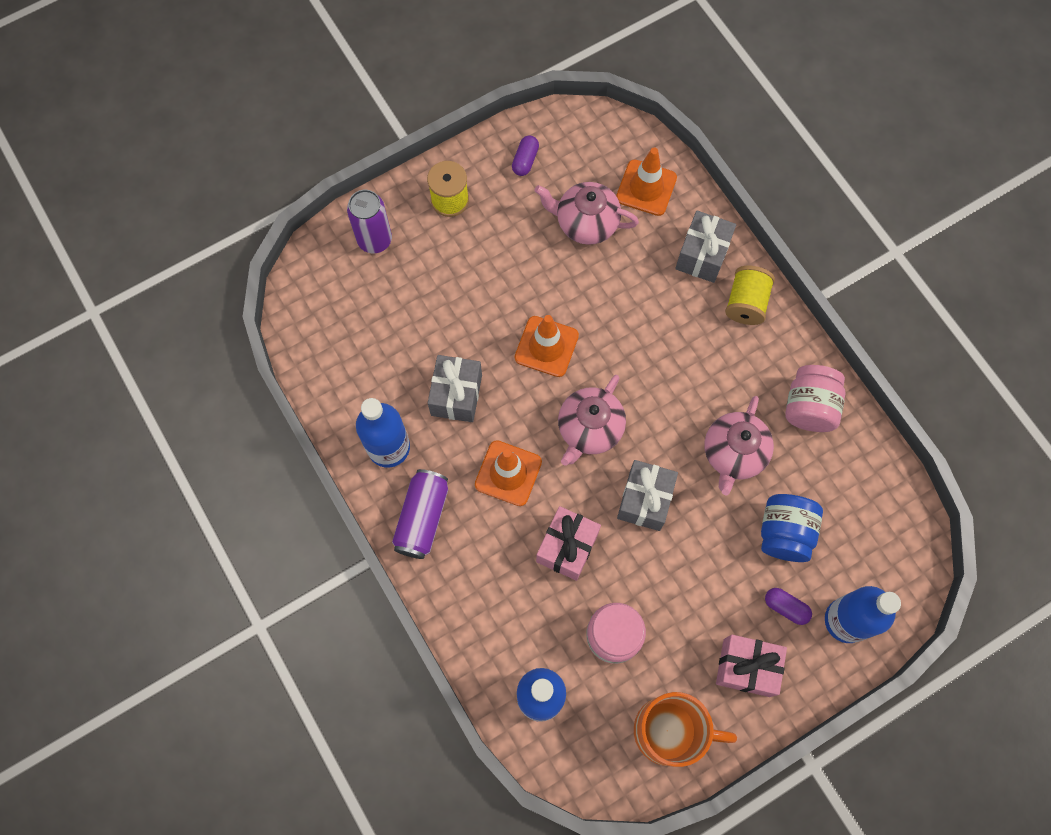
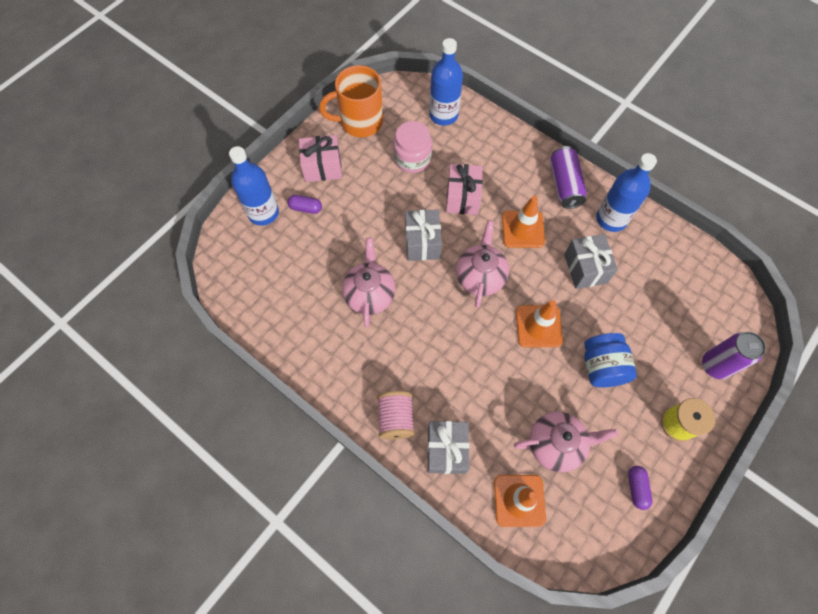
camera: 160 degrees right, 5 degrees down
(746, 303) = (396, 418): yellow spool -> pink spool
(784, 533) = (318, 253): blue jar -> blue jar (602, 367)
(809, 407) = (321, 348): pink jar -> none

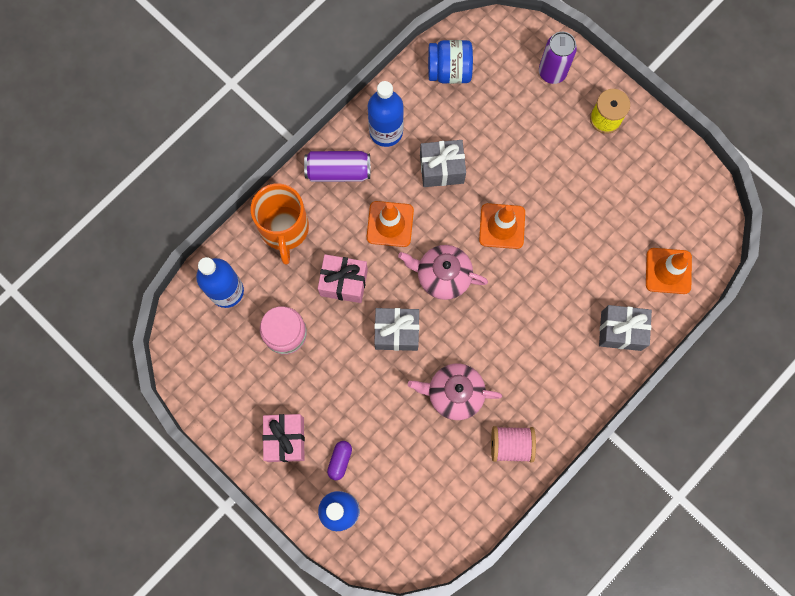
camera: 85 degrees left, 10 degrees up
(360, 122) = (224, 391): orange mug -> orange mug (284, 229)
(396, 418) = (588, 376): pink spool -> pink spool (511, 445)
(556, 444) = (619, 230): pink teapot -> none
(602, 367) = (548, 174): blue jar -> blue jar (449, 71)
(636, 488) = (661, 167): purple capsule -> none

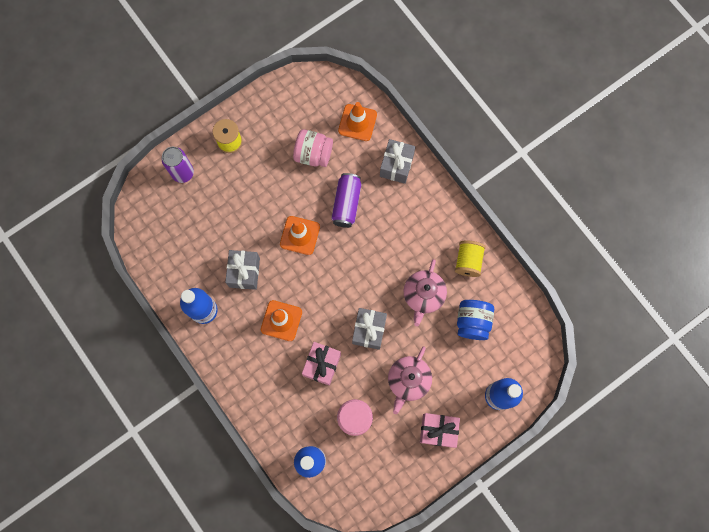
camera: 80 degrees left, 0 degrees up
(284, 229) = (269, 405): orange mug -> none
(338, 171) = (229, 354): purple can -> purple can (346, 203)
(340, 460) = (460, 391): purple capsule -> none
(442, 276) = (331, 287): pink teapot -> pink teapot (408, 380)
(449, 71) = (163, 251): blue jar -> blue jar (472, 322)
(511, 445) = (468, 261): pink spool -> yellow spool
(612, 223) = (313, 154): none -> pink jar

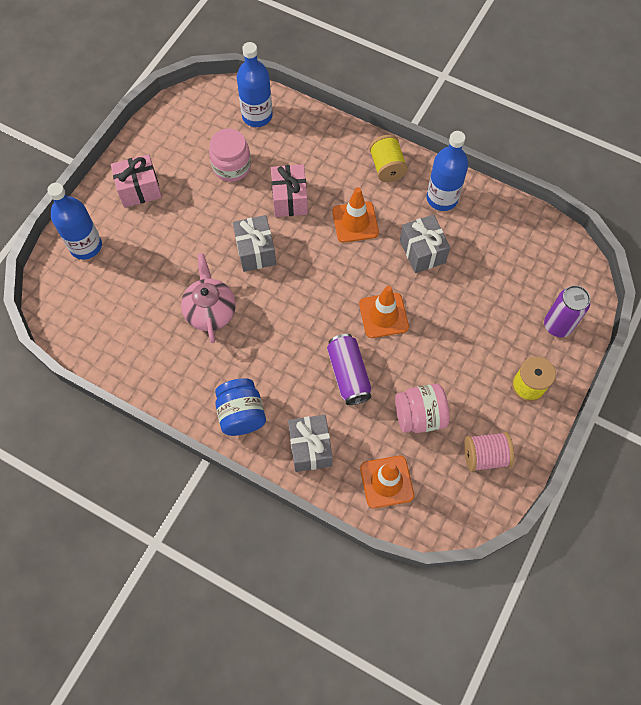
camera: 155 degrees right, 10 degrees down
(285, 110) = (485, 456): none -> pink spool
(408, 380) = (190, 221): pink teapot -> none
(468, 261) = (173, 371): yellow spool -> yellow spool (387, 167)
(472, 322) = (142, 307): blue jar -> blue jar (241, 414)

